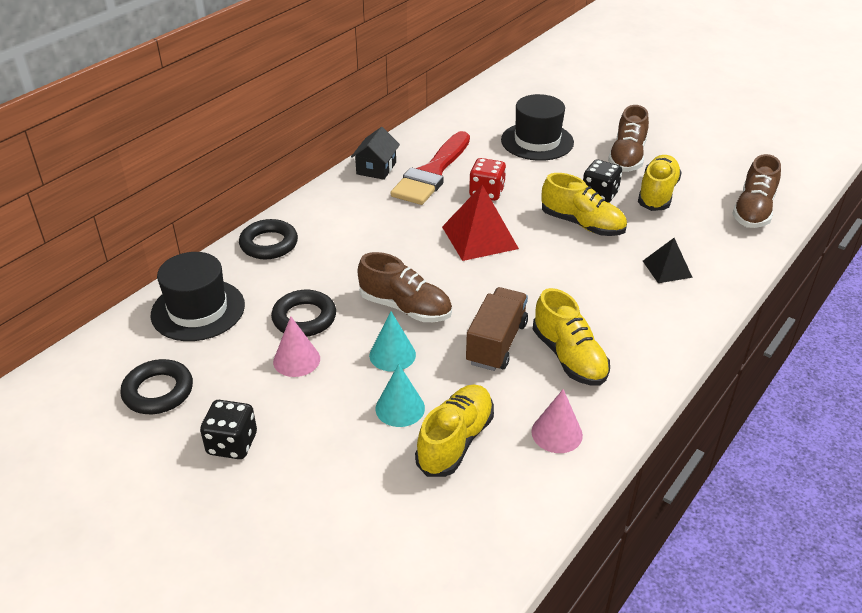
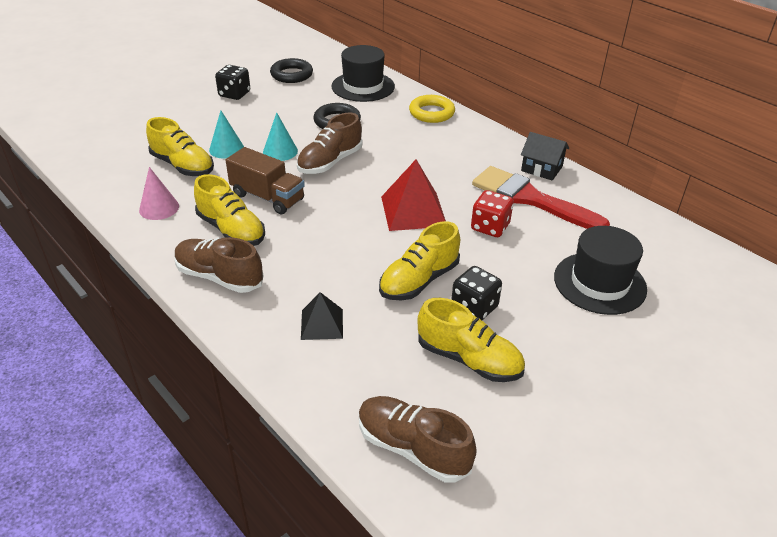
camera: 100 degrees right, 0 degrees up
(269, 244) = (431, 113): black ring -> yellow ring
(296, 360) = (295, 116): pink cone -> none
(569, 357) = (231, 230): yellow shoe -> yellow shoe turned 120 degrees counterclockwise
(627, 157) = (560, 355): brown shoe -> brown shoe (219, 277)

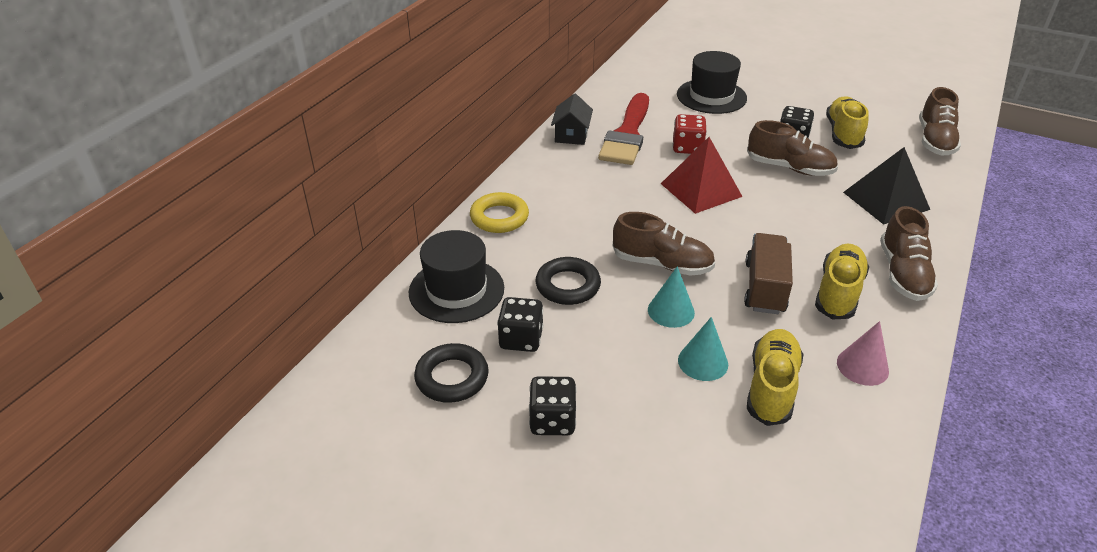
camera: 110 degrees left, 0 degrees up
(302, 97) = (521, 339): none -> black dice
(322, 324) = (885, 200): black pyramid -> black pyramid, size x1.68
(419, 281) = (789, 168): yellow shoe -> brown shoe

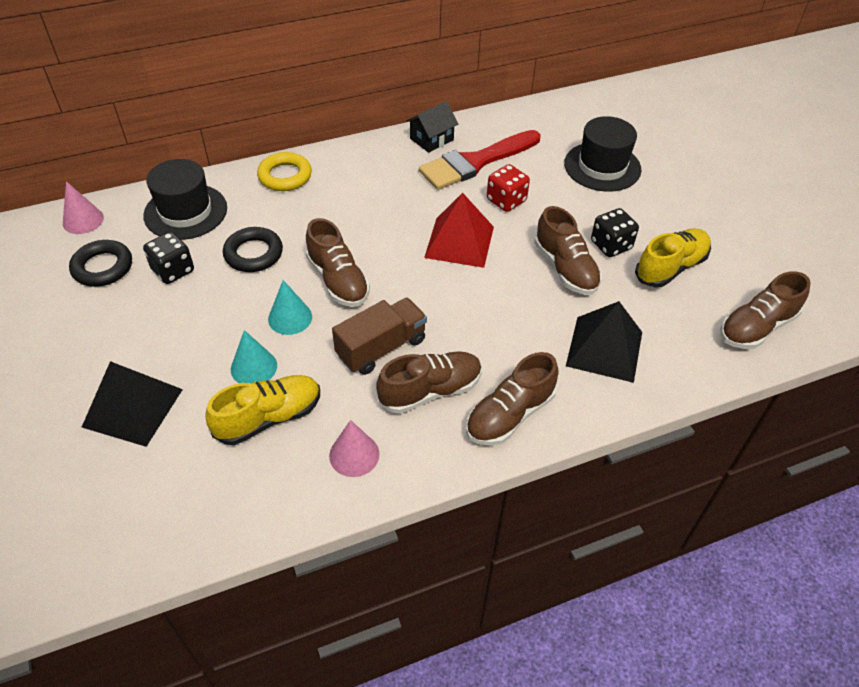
camera: 40 degrees right, 10 degrees up
(366, 354) = (83, 220): none -> pink cone
(552, 420) = (113, 335): black dice -> none
(662, 459) = (133, 407): none -> black pyramid
(838, 292) = (430, 391): yellow shoe -> brown shoe

